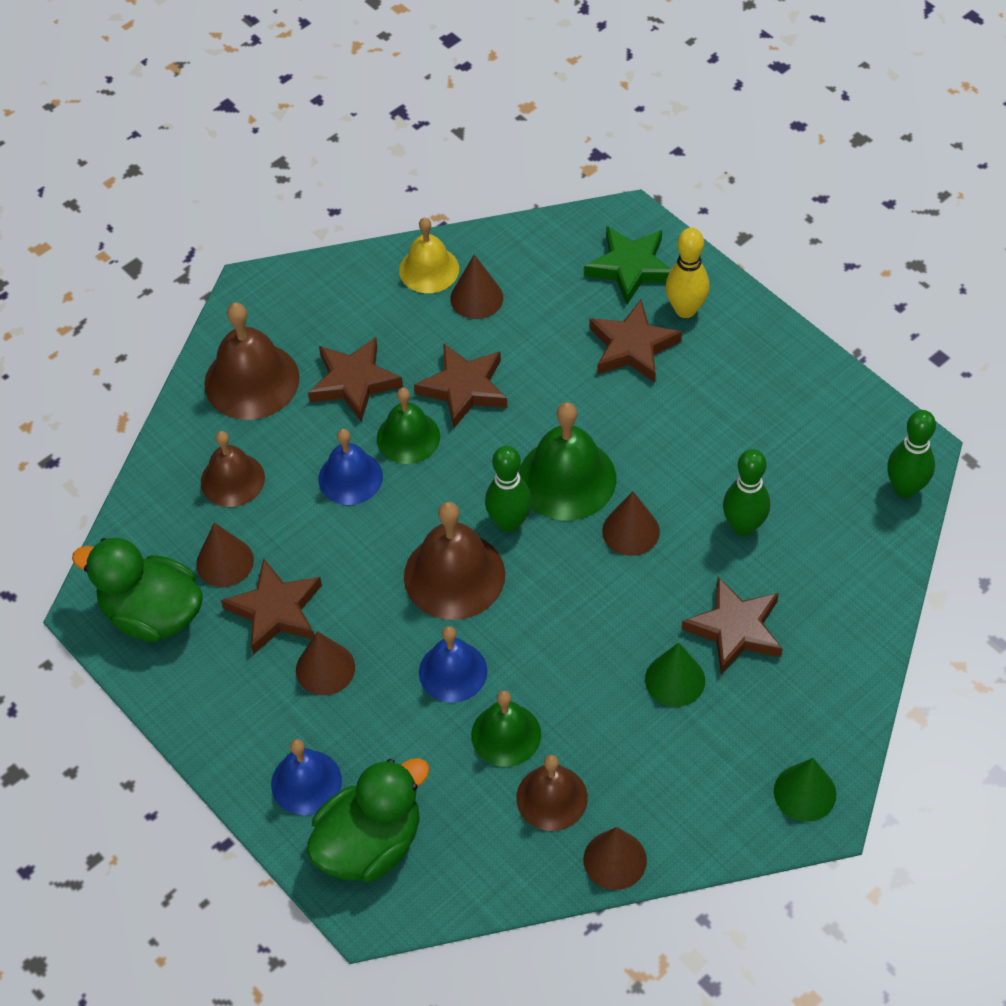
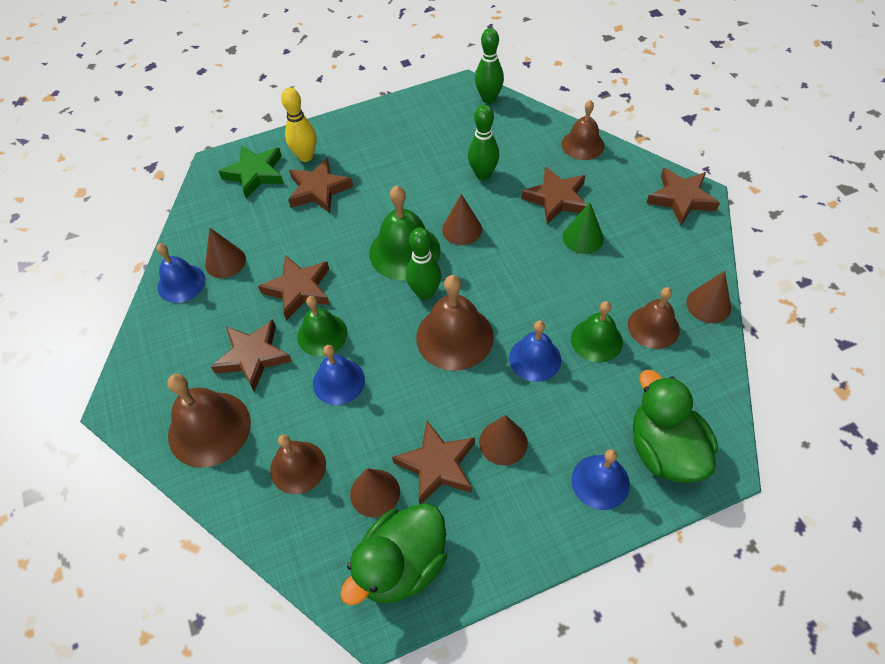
camera: 70 degrees left, 0 degrees up
(429, 269) = (181, 283): yellow bell -> blue bell
(804, 792) = (681, 199): green cone -> brown star
(862, 637) = (582, 144): none -> brown bell

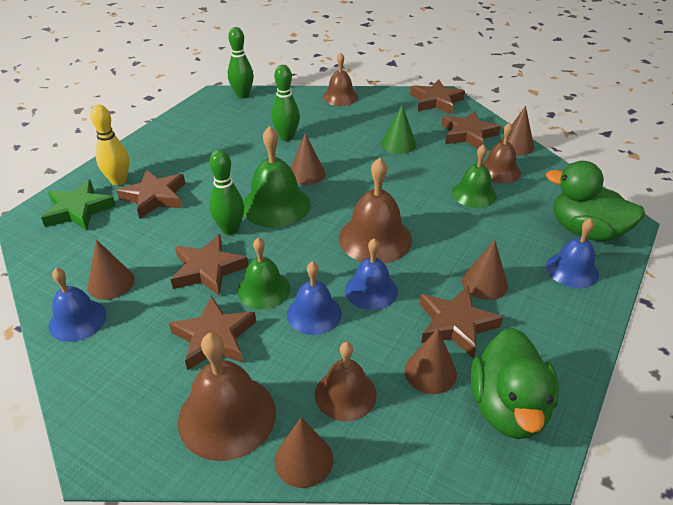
camera: 40 degrees left, 15 degrees down
(227, 497) = (303, 460): none -> brown cone
(425, 293) = (321, 223): green bowling pin -> green bowling pin (230, 229)
(535, 358) = (447, 223): blue bell -> blue bell (371, 290)
(556, 198) = (356, 131): brown star -> brown star (468, 134)

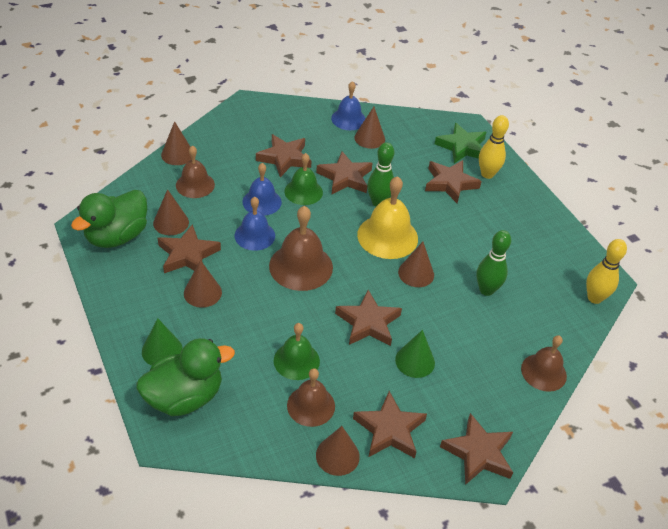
camera: 120 degrees right, 5 degrees up
(227, 416) = (228, 143): brown bell -> none
(242, 95) = (594, 298): green bowling pin -> yellow bowling pin
(276, 205) = (387, 236): green bell -> yellow bell
(391, 176) = (368, 323): none -> brown star
(508, 408) = (117, 236): green duck -> green duck turned 90 degrees counterclockwise
(572, 270) = (162, 350): blue bell -> green cone

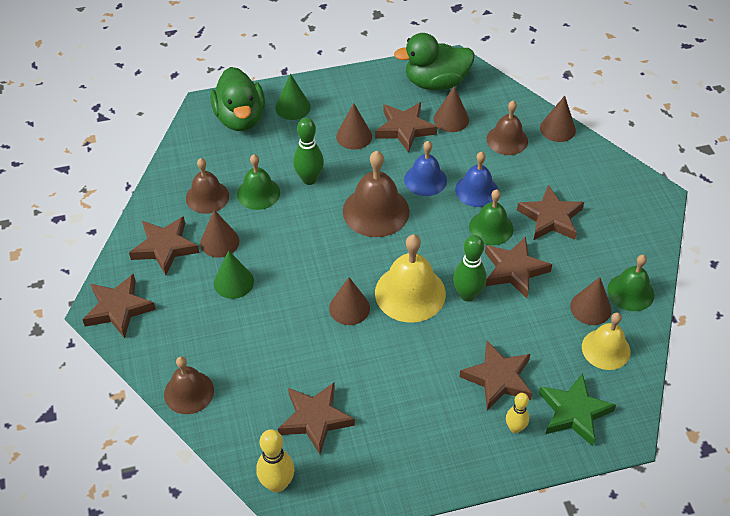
camera: 105 degrees right, 5 degrees up
(117, 236) = (436, 82): green duck -> green duck turned 60 degrees counterclockwise
(337, 455) = (152, 207): brown cone -> brown cone (219, 242)
(348, 119) = (630, 292): blue bell -> green bell
(368, 323) = (290, 253): brown star -> brown star (315, 419)
(404, 132) = (606, 349): none -> yellow bell
(486, 290) = (312, 370): green bowling pin -> green bowling pin (309, 179)
(487, 174) = (515, 428): yellow bowling pin -> yellow bowling pin, size x0.64

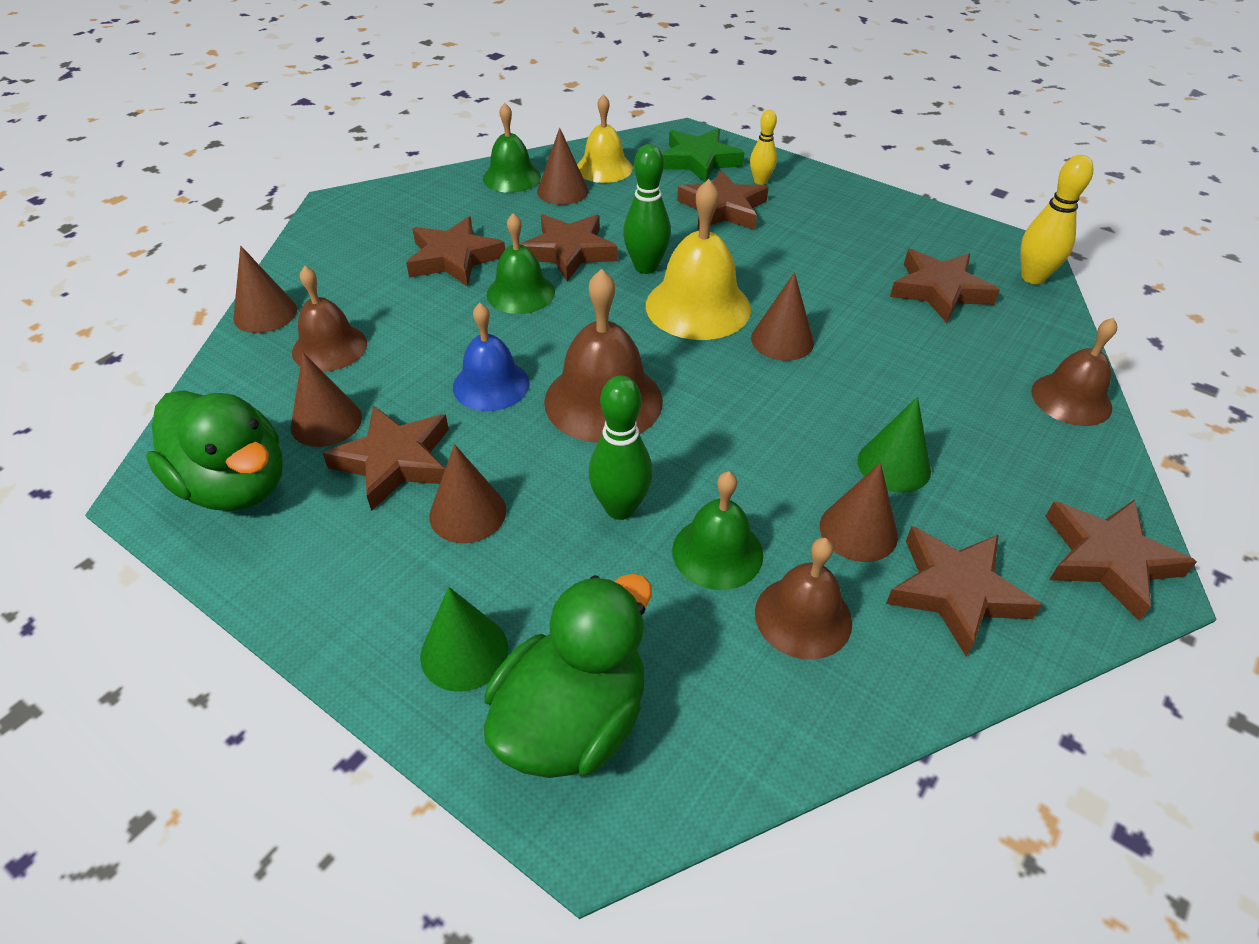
camera: 130 degrees left, 5 degrees down
(476, 190) = (464, 331): blue bell -> none

